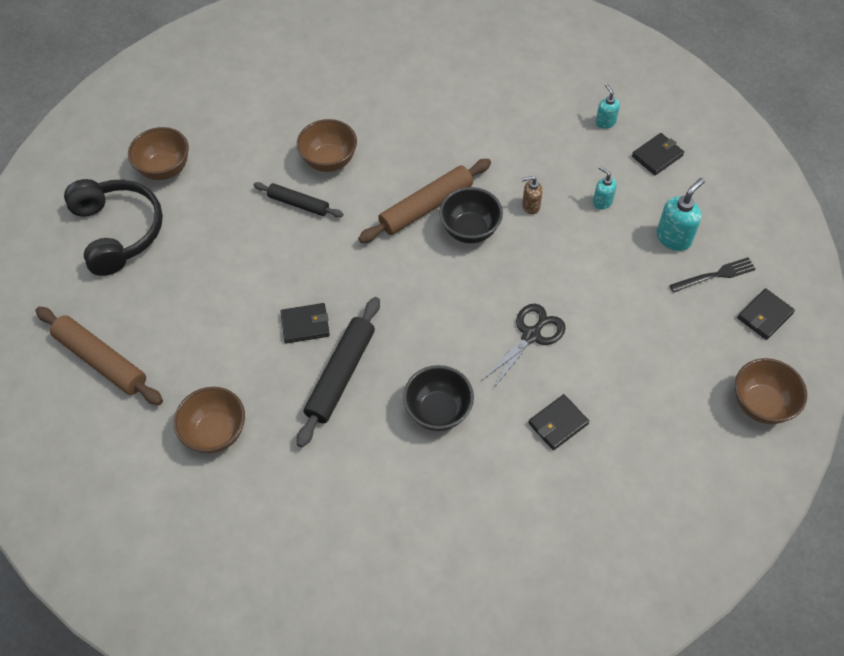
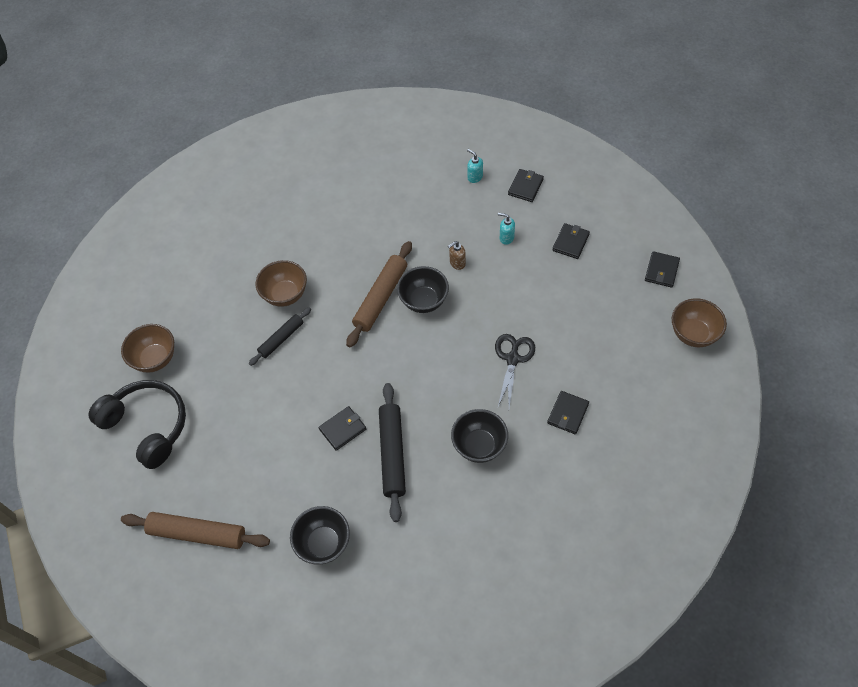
camera: 25 degrees left, 0 degrees up
(216, 432) = (323, 543): brown bowl -> black bowl
(299, 204) = (281, 339): black rolling pin -> black rolling pin turned 45 degrees counterclockwise
(673, 238) = (570, 242): turquoise soap dispenser -> black wallet
(715, 275) = (613, 257): black fork -> none

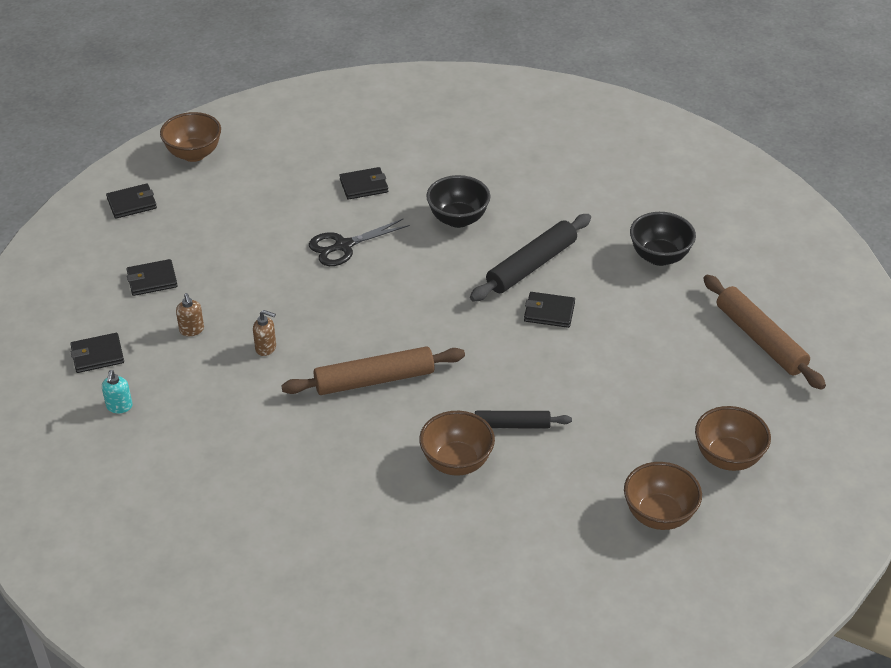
camera: 135 degrees left, 15 degrees down
(147, 426) = (728, 457): black headphones -> brown bowl
(423, 301) = (343, 344): black bowl -> none
(506, 238) = (192, 330): turquoise soap dispenser -> brown soap dispenser

